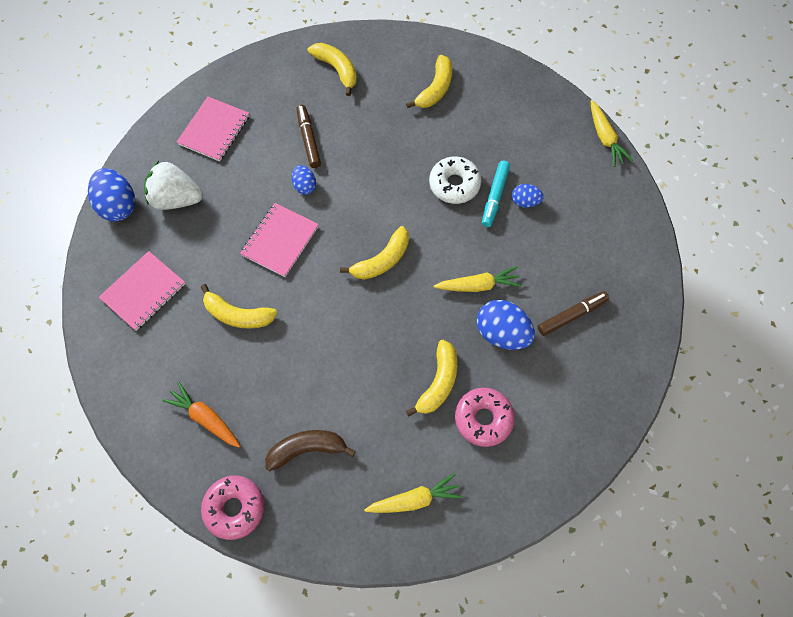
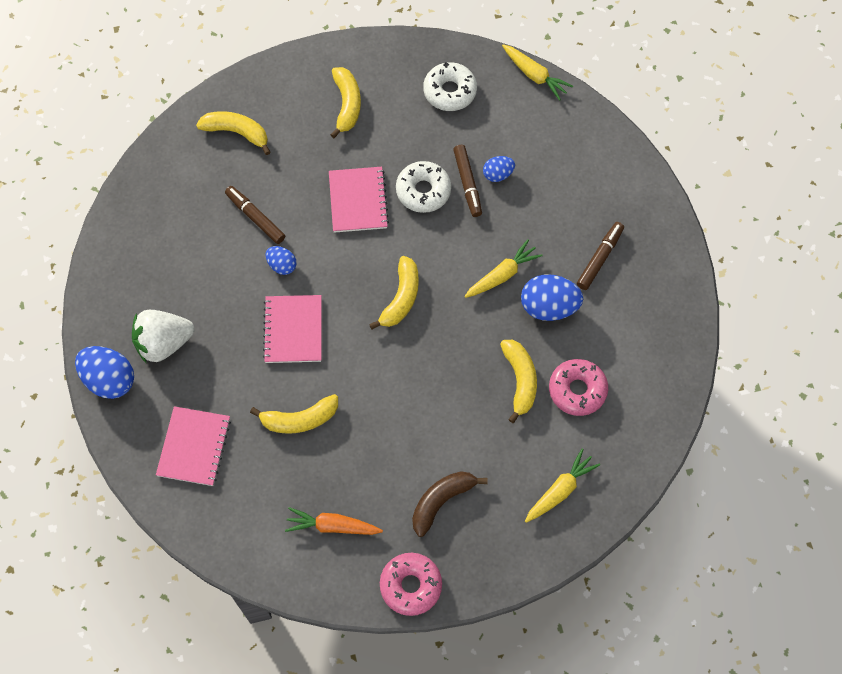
camera: 30 degrees left, 0 degrees up
(214, 130) = (154, 256): pink notebook -> pink notebook (358, 201)
(494, 196) = (467, 183): turquoise marker -> brown marker
(525, 117) = (450, 91): none -> white donut

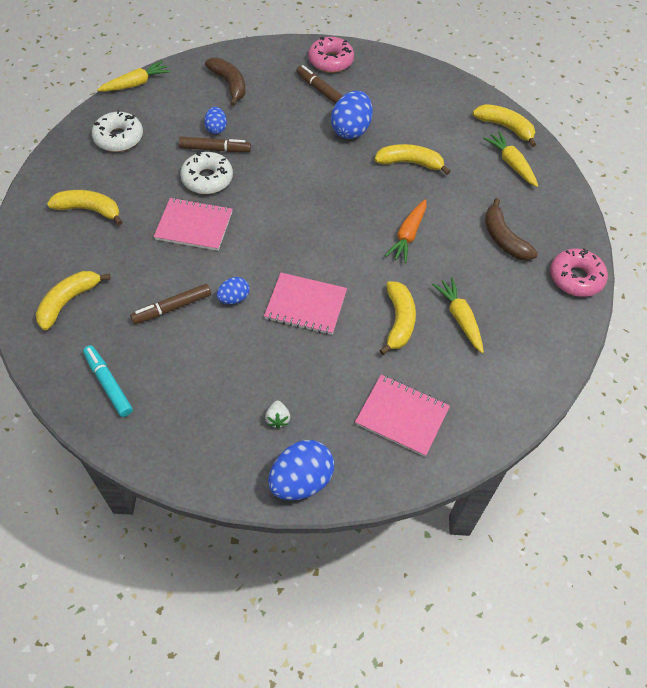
camera: 75 degrees left, 10 degrees down
(162, 198) = (108, 384): none -> turquoise marker
(164, 343) = (278, 419): white strawberry -> white strawberry, size x0.44
(332, 526) = (510, 321): orange carrot -> orange carrot (408, 235)
(401, 298) = (305, 219): yellow banana -> yellow banana (505, 127)
(502, 275) = (311, 149): yellow carrot -> yellow carrot (460, 318)
(571, 164) = (229, 84): none -> brown banana
(577, 390) = (429, 132): pink donut -> pink donut (330, 61)

